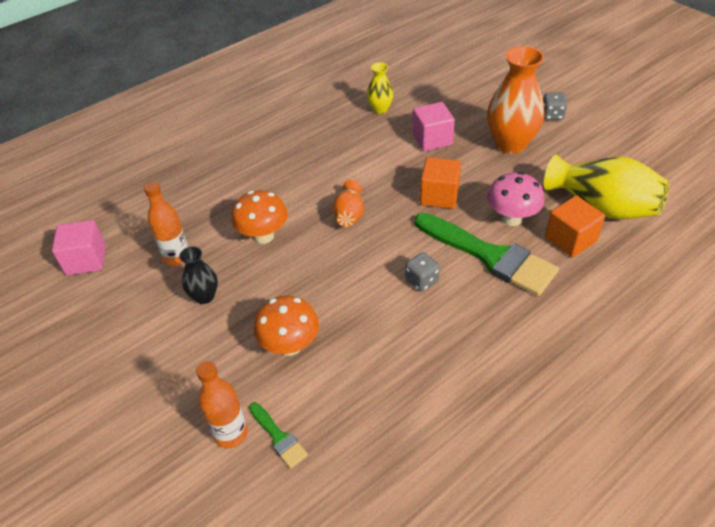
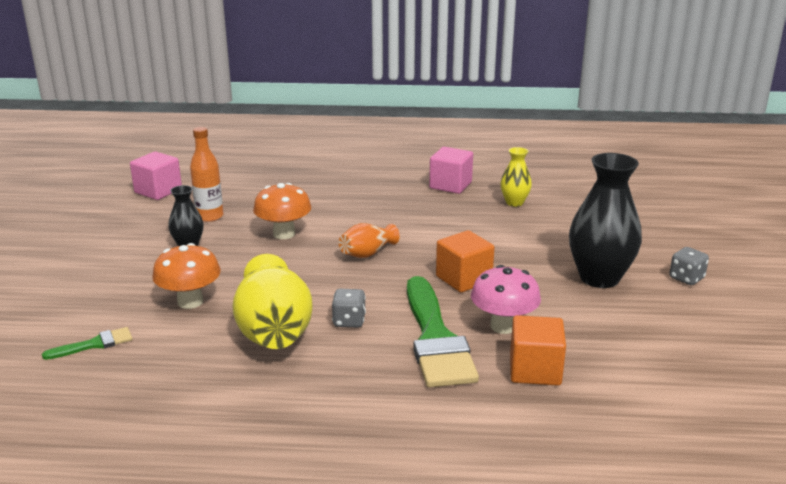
camera: 40 degrees right, 20 degrees down
(231, 433) = (74, 323): orange bottle -> none
(279, 437) = (94, 344): green brush -> green brush turned 120 degrees counterclockwise
(432, 139) = (526, 241): pink cube -> pink cube (450, 185)
(510, 144) = (599, 278): orange vase -> black vase
(602, 206) = (615, 366): yellow vase -> yellow vase (274, 331)

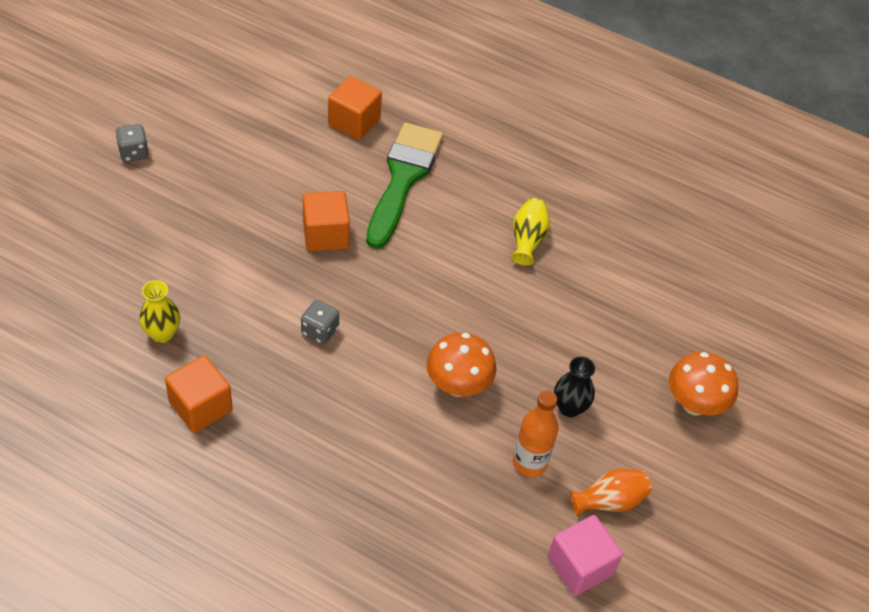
camera: 160 degrees left, 25 degrees up
(94, 344) = (680, 286): green brush -> none
(190, 302) = (589, 309): orange mushroom -> orange mushroom (694, 404)
(274, 331) = (527, 240): yellow vase -> yellow vase, size x0.52
(349, 321) = (460, 225): grey dice -> grey dice (320, 331)
(367, 253) = (389, 311): orange vase -> orange vase (609, 501)
(450, 185) = (200, 406): pink cube -> orange cube
(503, 326) = (340, 168): pink mushroom -> none
(599, 278) = (206, 184): black vase -> none

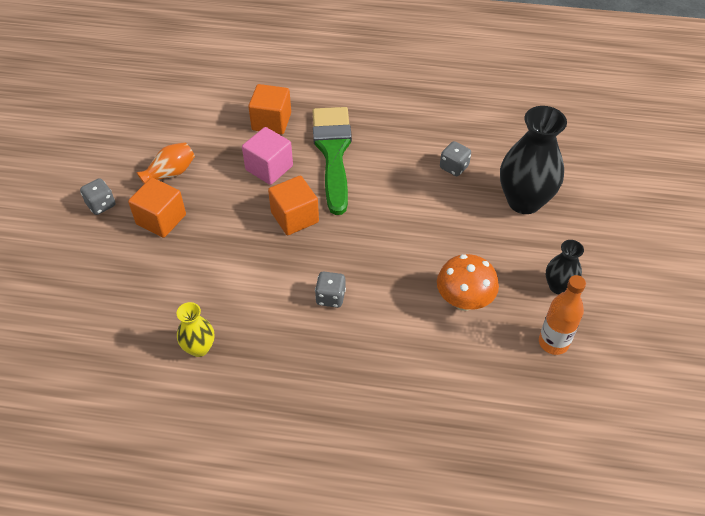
camera: 15 degrees left, 0 degrees up
(200, 406) = (263, 399): orange cube -> orange cube (161, 219)
(527, 240) = (454, 167): yellow vase -> grey dice
(580, 566) = (639, 412): pink cube -> pink cube (269, 168)
(585, 304) = (524, 201): none -> black vase
(609, 501) = (630, 350): orange vase -> orange vase (170, 173)
(694, 404) = (647, 249): orange mushroom -> none

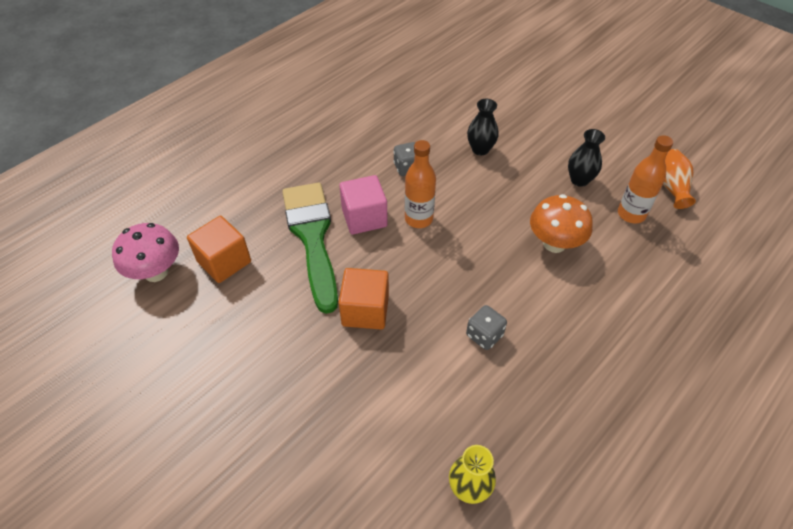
camera: 55 degrees left, 0 degrees up
(101, 205) = (182, 490): grey dice -> none
(161, 219) = (262, 434): orange cube -> none
(170, 173) = (204, 390): orange vase -> orange vase (671, 187)
(235, 96) = (156, 272): none -> pink mushroom
(269, 168) = (283, 297): pink cube -> pink cube (364, 217)
(333, 152) = (312, 237): green brush -> green brush turned 45 degrees clockwise
(407, 202) = (418, 219): none -> orange bottle
(524, 201) = (480, 149): black vase -> black vase, size x0.52

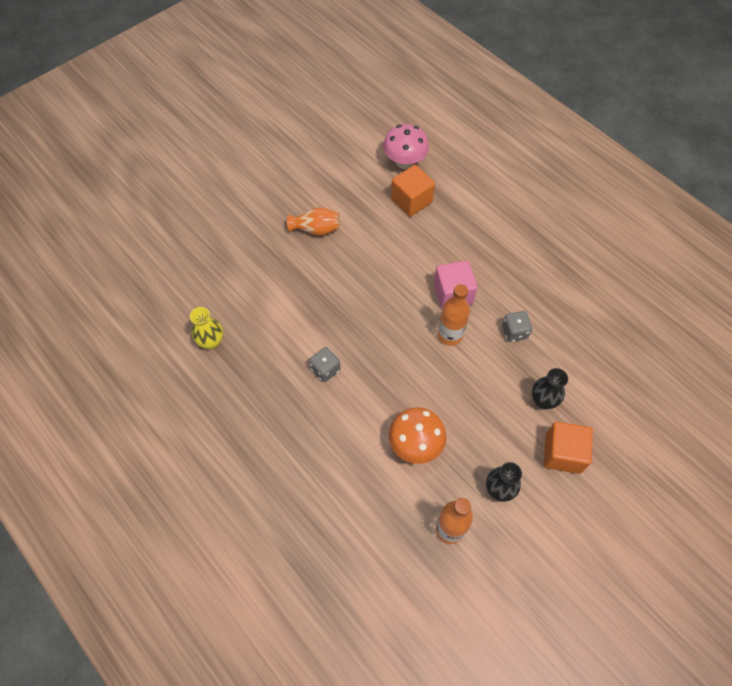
camera: 95 degrees right, 10 degrees up
(312, 237) = (433, 256): green brush -> none
(365, 310) = (357, 290): orange cube -> orange cube (562, 453)
(671, 187) = (488, 587): orange vase -> orange vase (316, 229)

